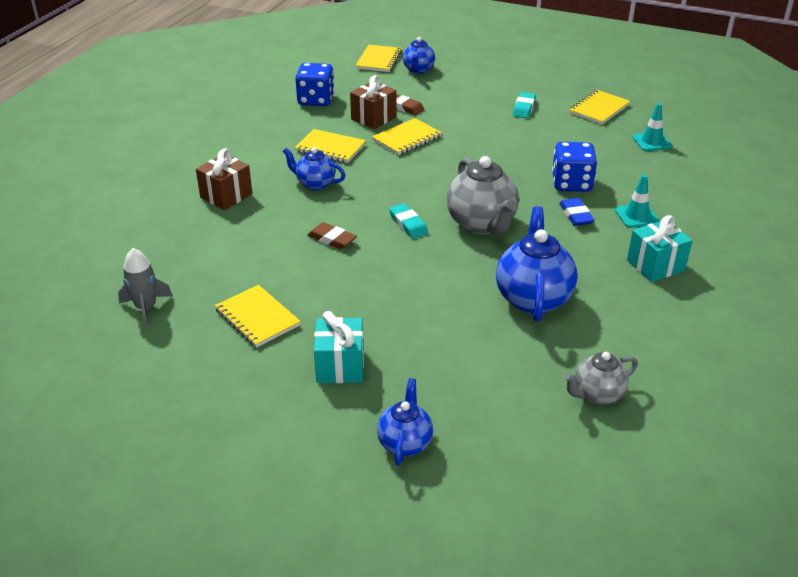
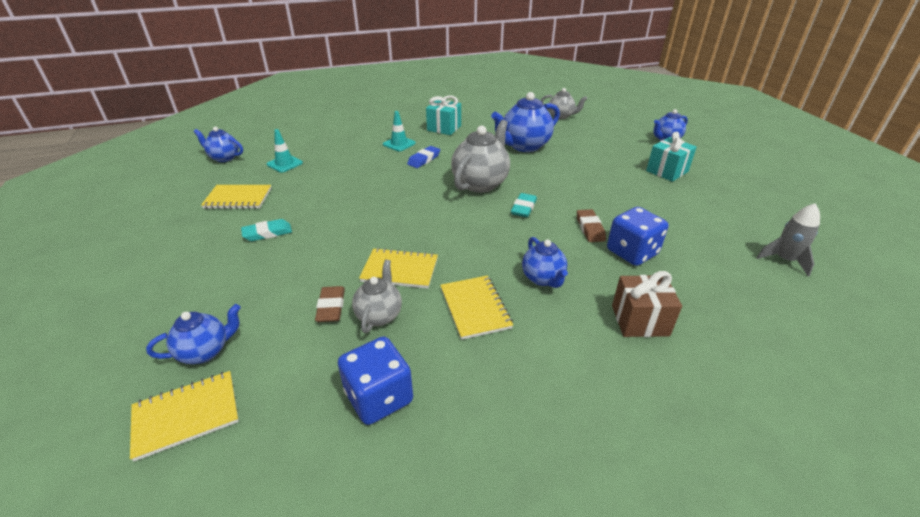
camera: 130 degrees left, 0 degrees up
(257, 318) = (697, 213): yellow notebook -> none
(373, 118) = (379, 315): brown gift -> grey teapot
(571, 183) = (384, 172): blue dice -> blue dice (632, 252)
(699, 118) = (224, 158): none -> blue teapot

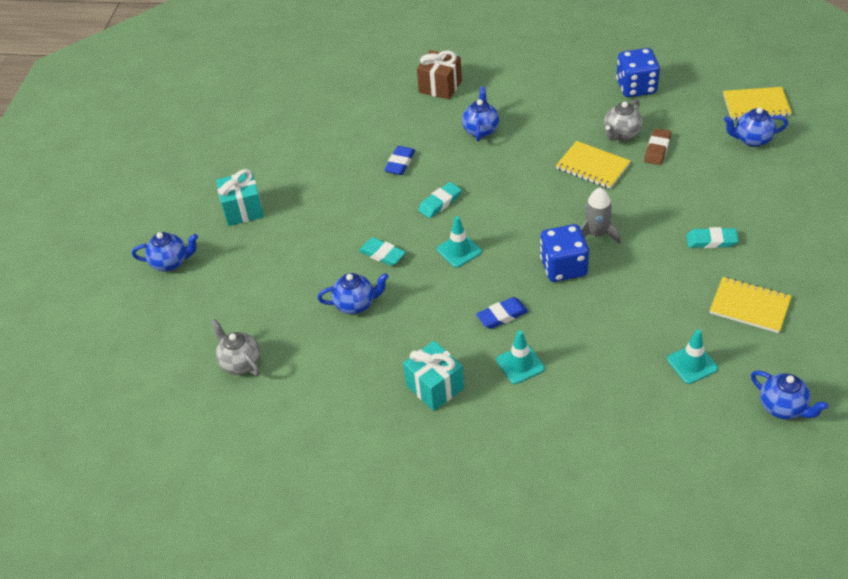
camera: 150 degrees left, 10 degrees up
(475, 308) = (548, 122): yellow notebook -> none
(480, 183) = (459, 250): grey teapot -> turquoise traffic cone
(524, 146) = (356, 304): blue teapot -> blue teapot, size x0.59
(534, 170) = (382, 254): none -> turquoise eraser
(590, 228) = (400, 163): brown eraser -> blue eraser
(632, 252) = (389, 132): blue dice -> blue dice (563, 267)
(784, 260) = (283, 97): grey rocket -> grey rocket (596, 234)

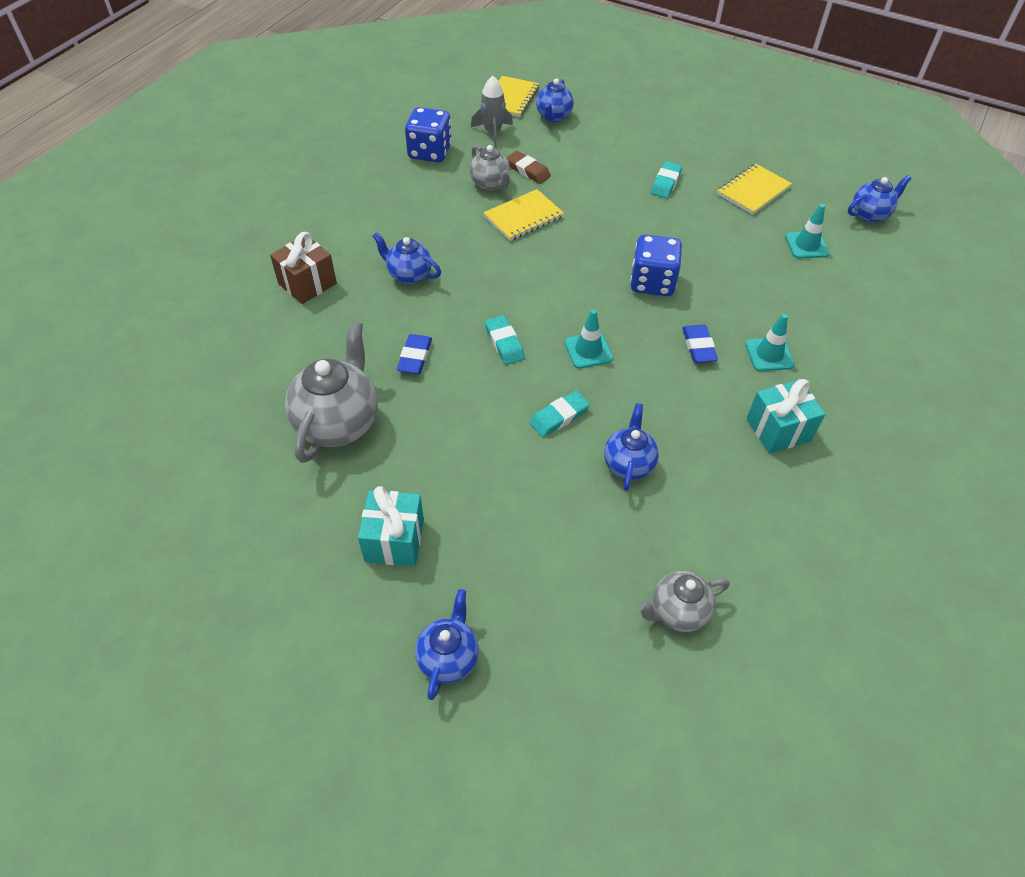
camera: 75 degrees left, 5 degrees up
(323, 151) = (338, 423): none -> grey teapot
(400, 163) = (415, 357): blue eraser -> blue eraser turned 60 degrees clockwise
(596, 234) = (619, 246): grey rocket -> grey rocket (493, 132)

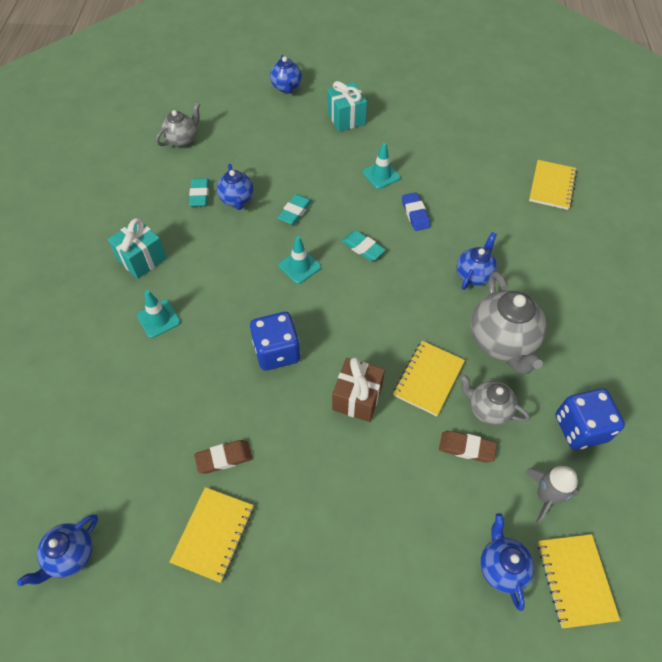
camera: 155 degrees right, 5 degrees up
(228, 327) = (551, 186): none -> yellow notebook
(307, 284) = (537, 237): brown gift -> brown gift (357, 398)
(338, 423) = (426, 158): grey teapot -> grey teapot (502, 342)
(409, 275) = (474, 275): blue teapot -> blue teapot turned 60 degrees counterclockwise
(666, 183) = (315, 500): turquoise eraser -> turquoise eraser (199, 195)
(698, 347) = (217, 303): blue eraser -> none
(731, 228) = (224, 458): none -> brown eraser
(806, 245) = (140, 467): turquoise traffic cone -> turquoise traffic cone (381, 175)

